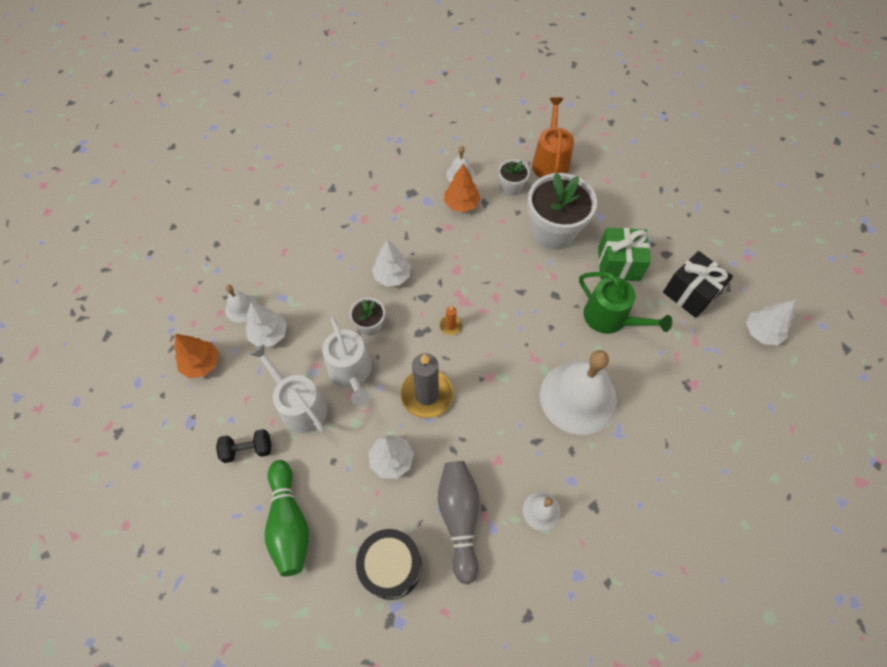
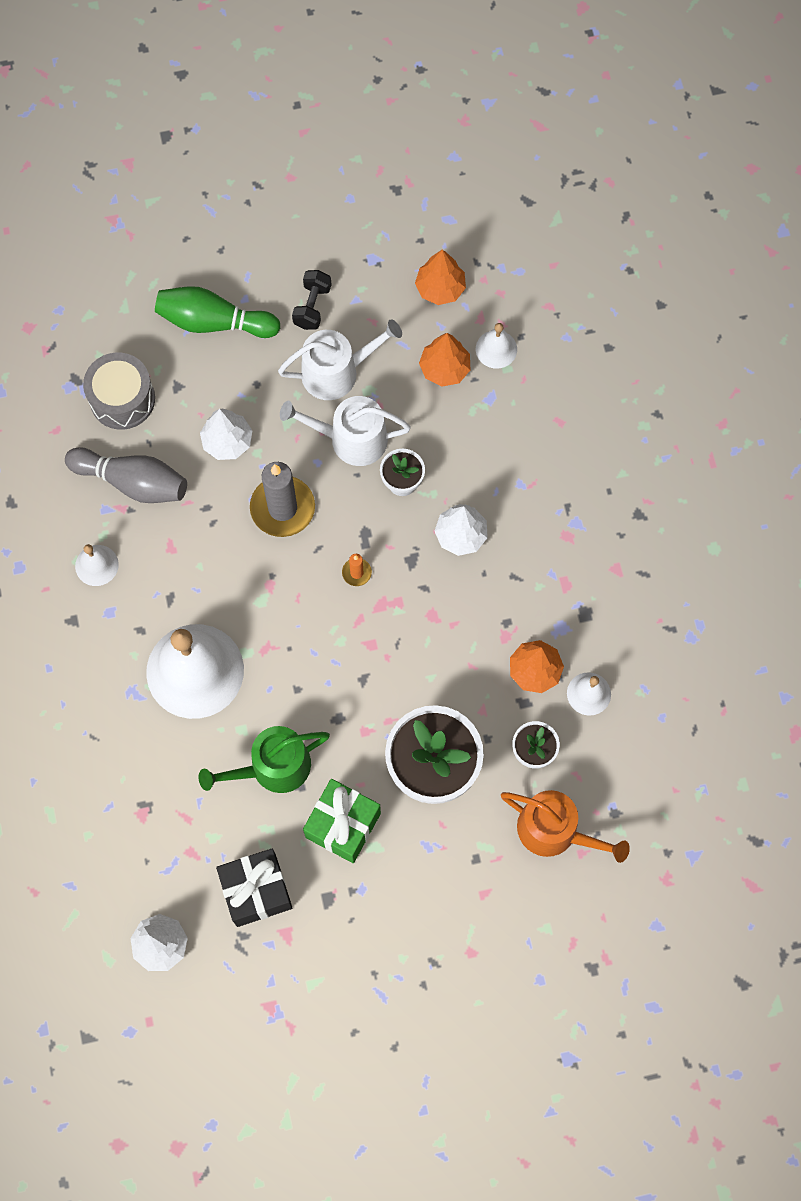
camera: 115 degrees right, 10 degrees up
(269, 334) = (445, 368): white tree -> orange tree
(391, 566) = (122, 399): black drum -> grey drum

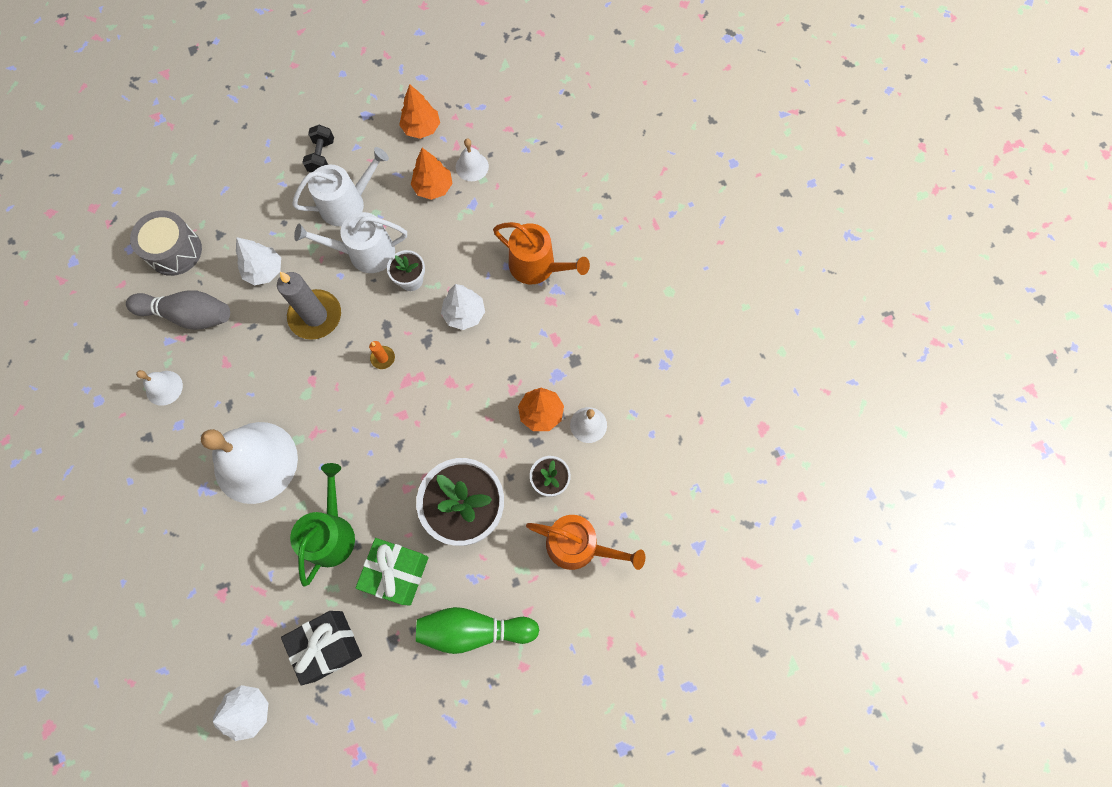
camera: 10 degrees left, 0 degrees up
(214, 322) = (244, 180): green bowling pin -> green bowling pin (474, 630)
(273, 767) = (331, 533): green watering can -> green watering can turned 135 degrees clockwise
(558, 490) = (537, 266): none -> orange watering can

